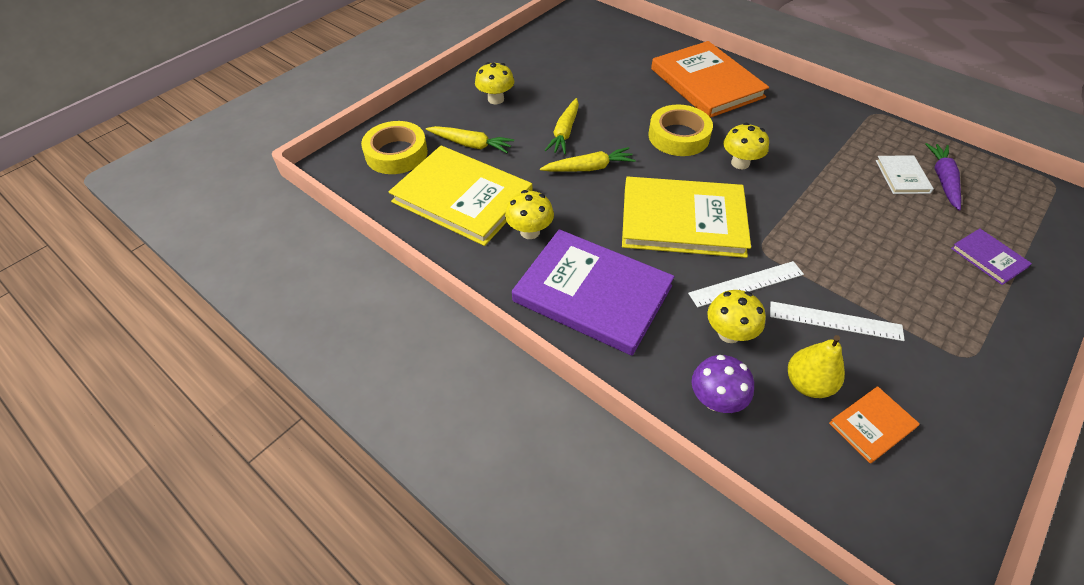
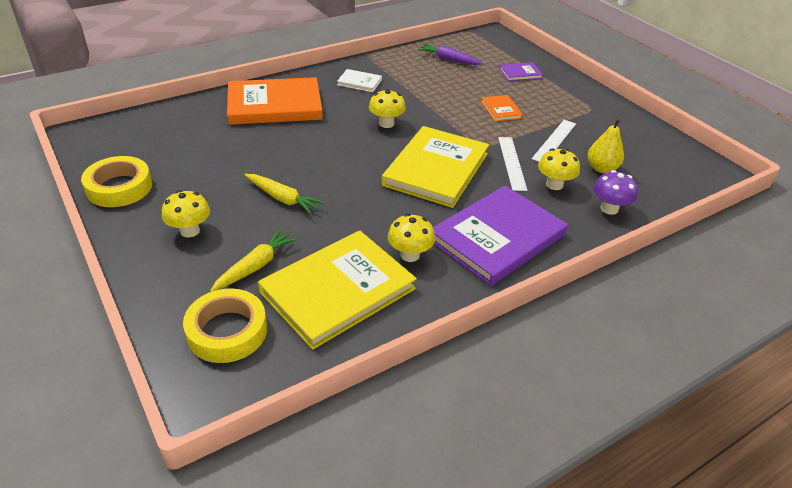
camera: 75 degrees left, 10 degrees down
(588, 168) = (344, 198): yellow carrot -> none
(678, 136) = (335, 140): yellow tape -> yellow tape (119, 187)
(872, 425) = (634, 157): orange book -> orange book (501, 110)
(902, 176) = (438, 71): white book -> white book (359, 82)

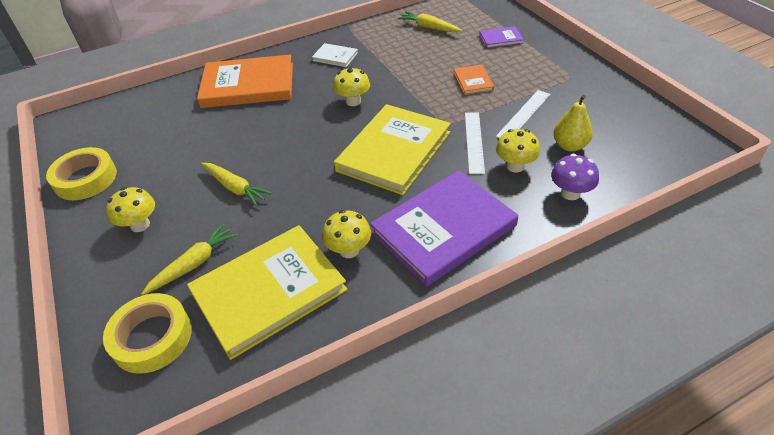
camera: 10 degrees right, 5 degrees up
(449, 60) = (429, 27): purple carrot -> yellow carrot

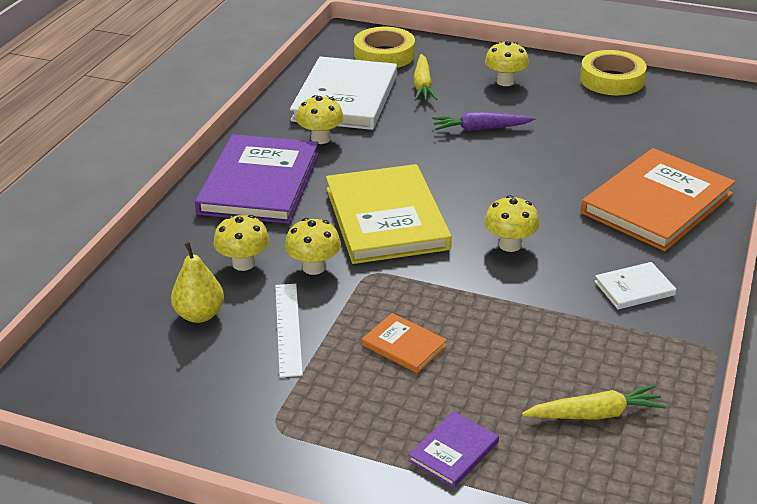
camera: 135 degrees right, 10 degrees down
(235, 188) = (481, 129): yellow carrot -> purple carrot
(269, 291) = (345, 98): yellow book -> white book
(474, 142) = (314, 267): white ruler -> yellow mushroom
(570, 193) = (164, 264): purple mushroom -> none

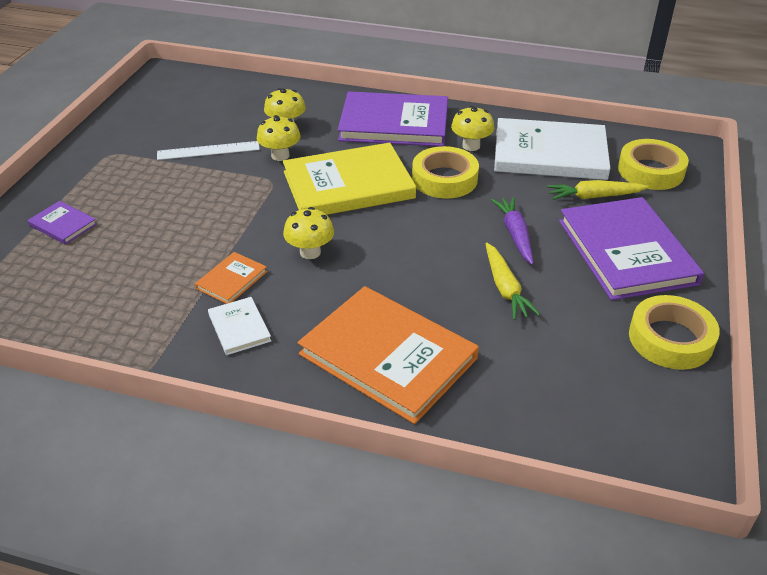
camera: 85 degrees right, 5 degrees up
(200, 315) = (228, 116): yellow pear -> none
(382, 158) = (444, 179): none -> yellow tape
(404, 345) = (180, 200): orange book -> orange book (231, 280)
(505, 81) = (626, 252): yellow mushroom -> purple book
(594, 414) = (79, 293): yellow carrot -> yellow carrot (505, 288)

